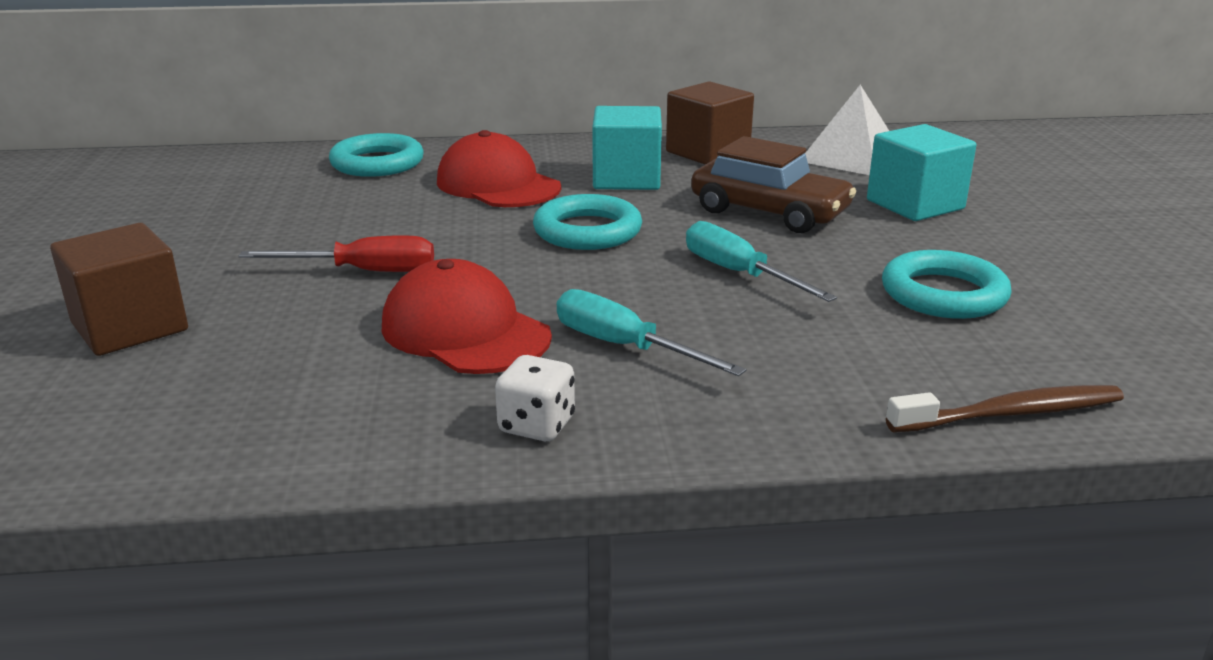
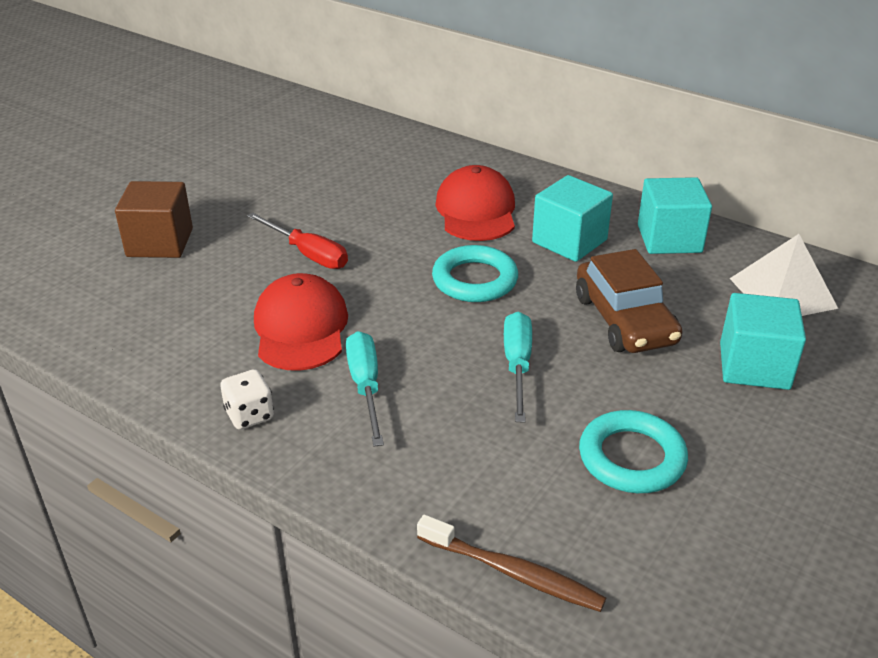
camera: 40 degrees right, 10 degrees up
(377, 163) = (429, 159): turquoise ring -> none
(707, 152) = (669, 239): brown cube -> turquoise cube

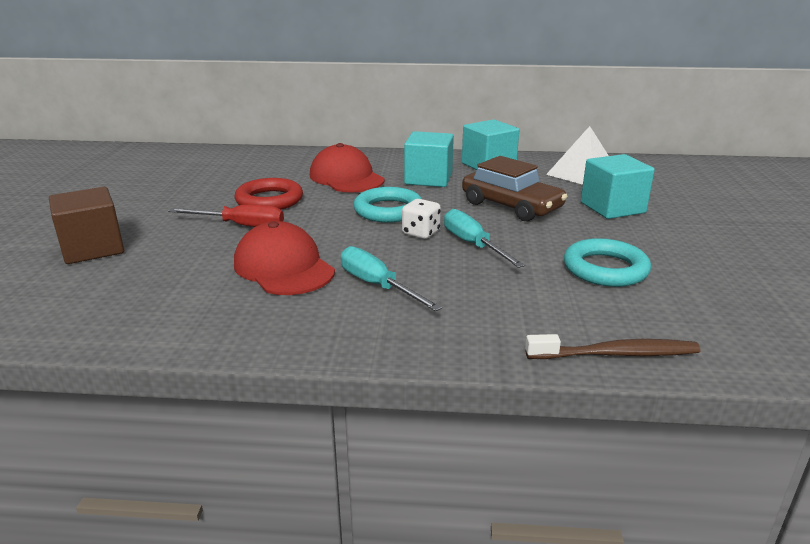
camera: 30 degrees left, 10 degrees down
(249, 415) = (299, 331): white dice -> white dice (421, 233)
(365, 223) = (269, 200): none -> red ring

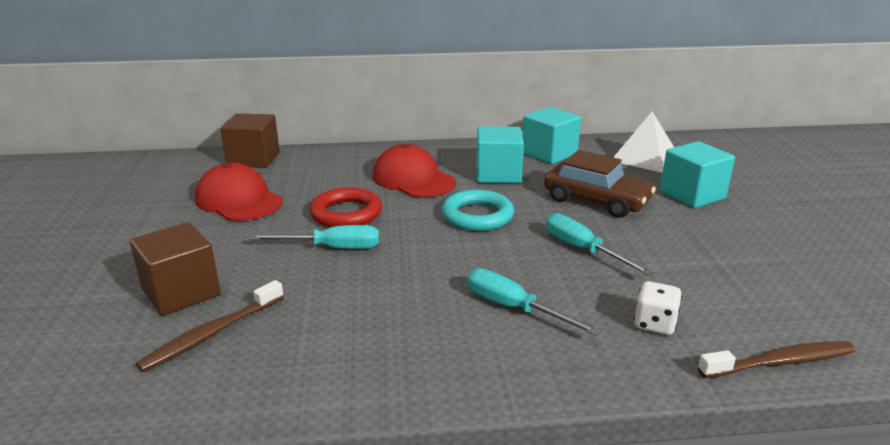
camera: 10 degrees left, 0 degrees up
(100, 281) = (212, 333): none -> brown toothbrush
(213, 154) = (254, 159): none -> brown cube
(241, 226) = (332, 248): red screwdriver -> turquoise screwdriver
(284, 267) = (405, 296): red cap -> red cap (239, 200)
(421, 233) = (524, 240): white dice -> white dice (654, 324)
(605, 269) = (721, 266): turquoise ring -> none

